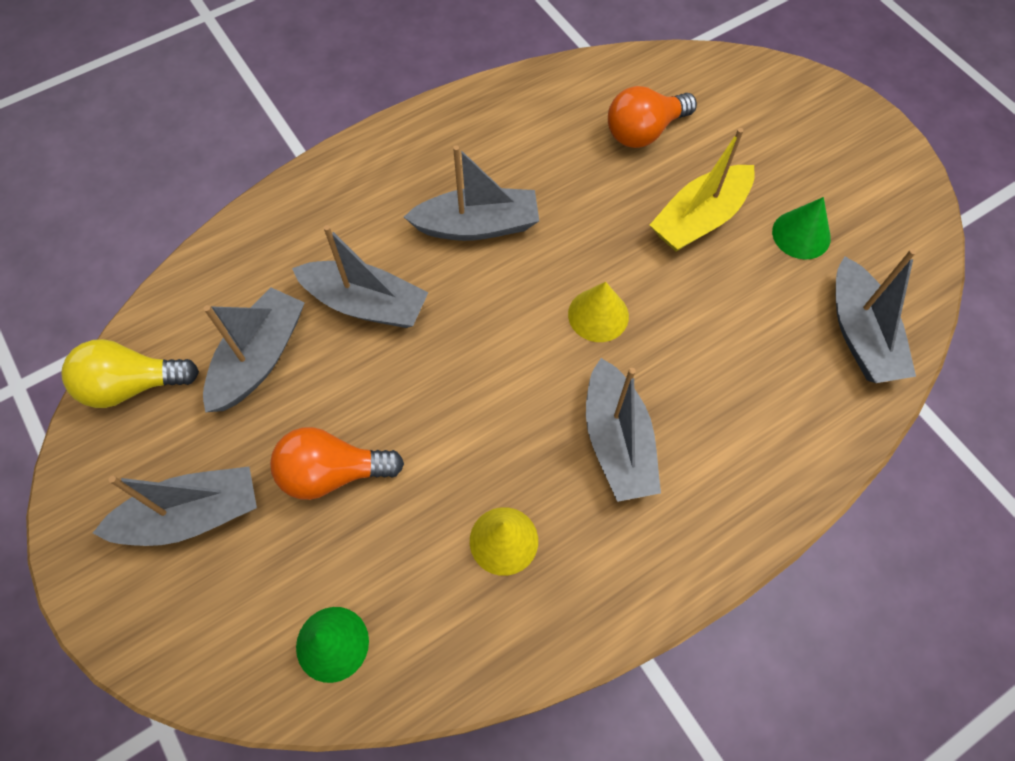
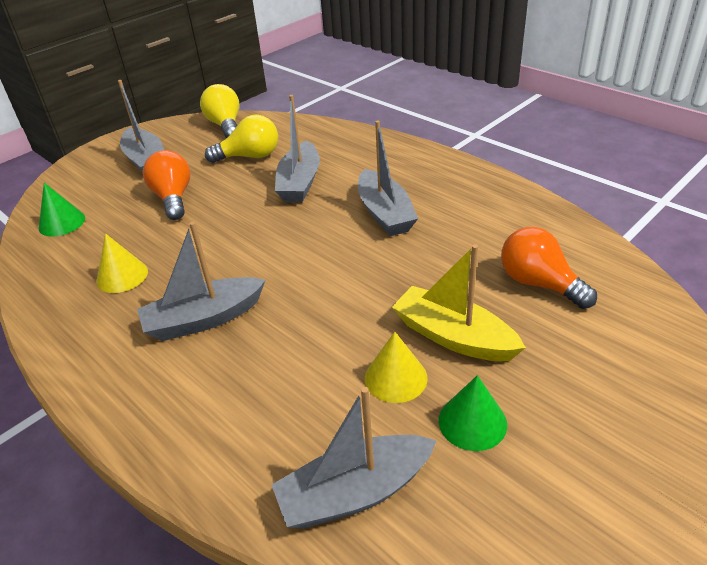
camera: 80 degrees right, 25 degrees down
(259, 358) = (250, 156): grey boat -> yellow light bulb
(598, 315) = (322, 289): yellow cone -> yellow cone (395, 378)

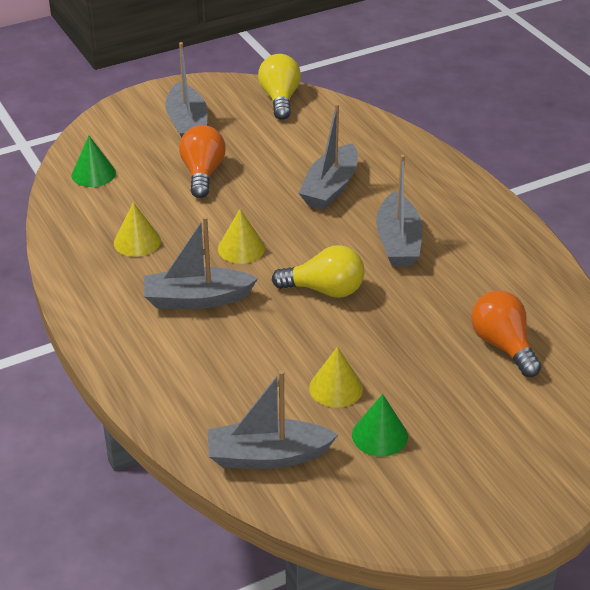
camera: 15 degrees right, 0 degrees up
(234, 256) = (241, 248): none -> yellow cone
(250, 156) = (292, 144): yellow light bulb -> yellow light bulb (325, 290)
(453, 337) = (400, 369): yellow boat -> none

